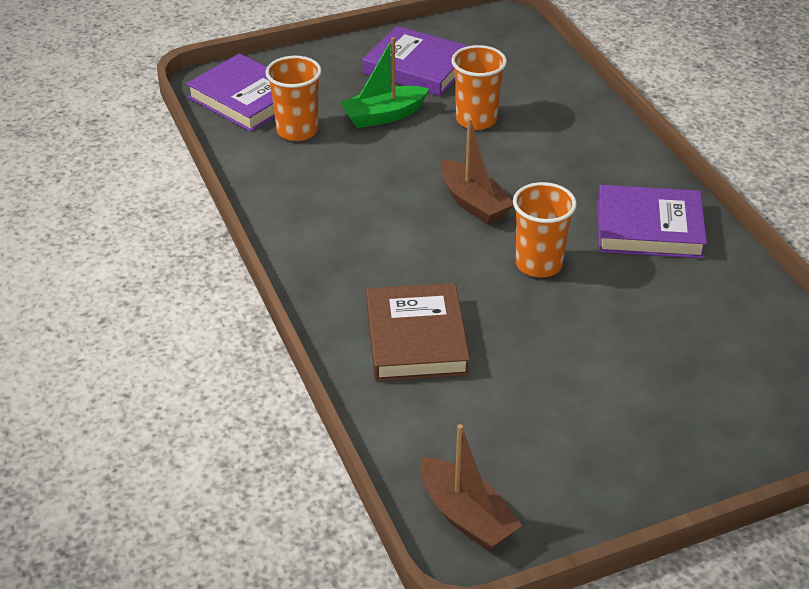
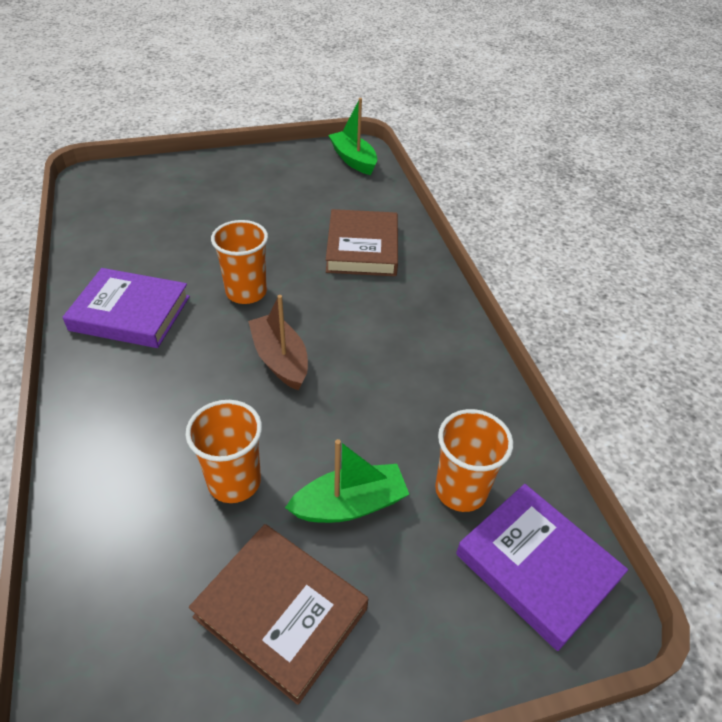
camera: 175 degrees left, 5 degrees up
(417, 67) = (281, 612): purple book -> brown book
(466, 516) = (353, 160): brown boat -> green boat

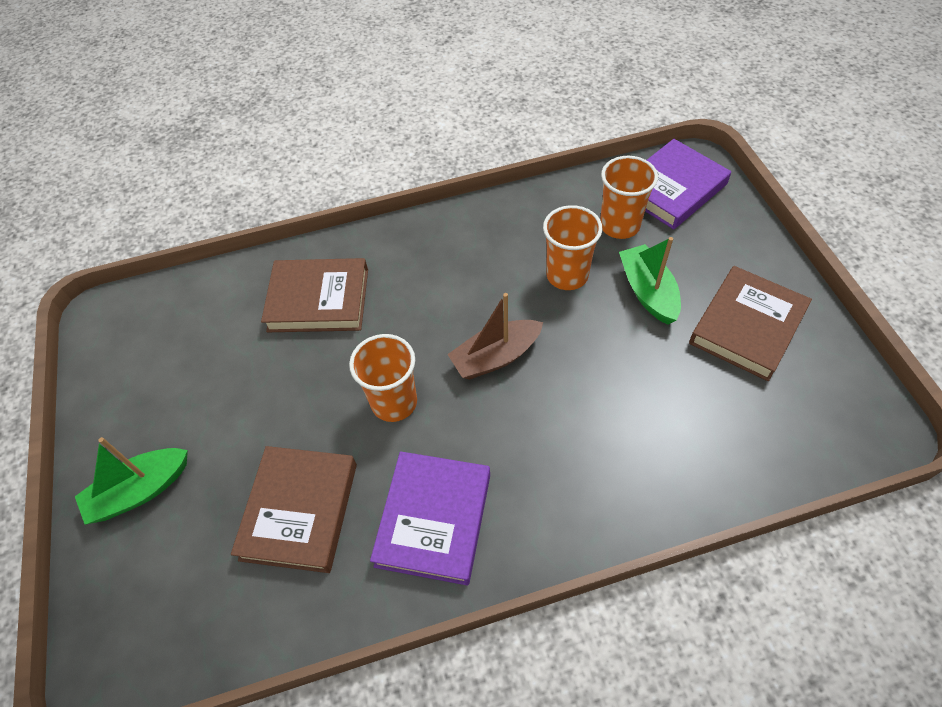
camera: 85 degrees left, 10 degrees up
(165, 245) = (300, 511): none -> brown book
(234, 481) = (644, 373): orange cup -> orange cup (567, 275)
(353, 160) = (129, 318): green boat -> green boat (140, 491)

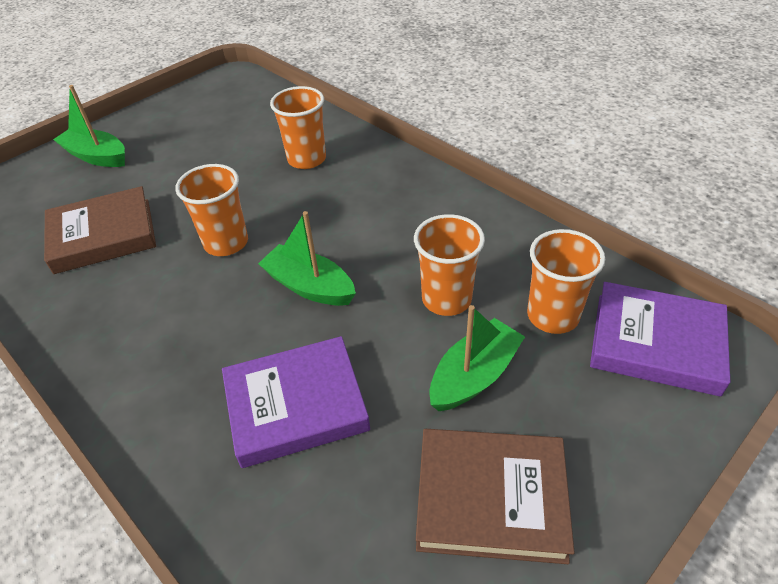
camera: 60 degrees right, 10 degrees down
(318, 300) = (307, 159): brown book -> orange cup
(434, 519) = (118, 315): purple book -> purple book (296, 405)
(495, 357) = (309, 286): brown boat -> green boat

